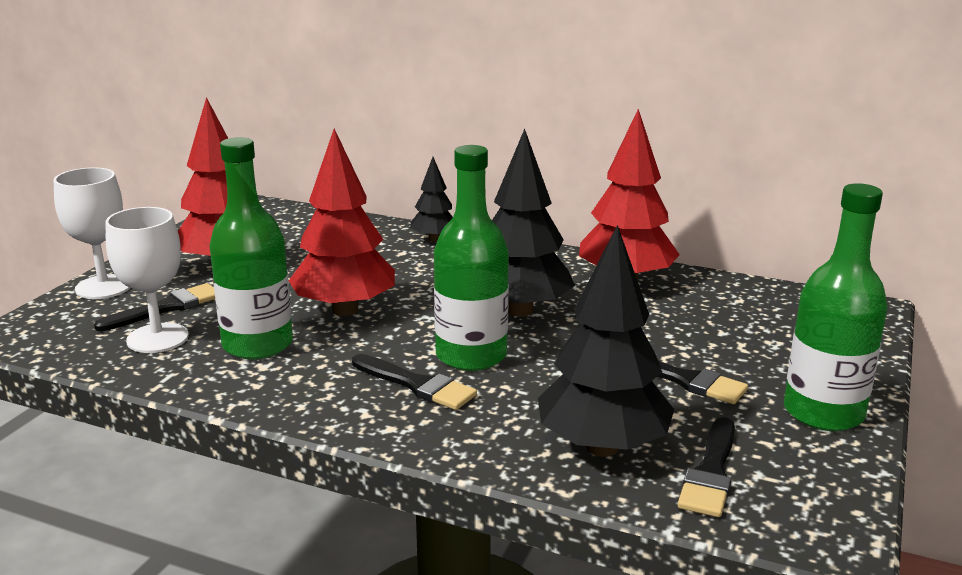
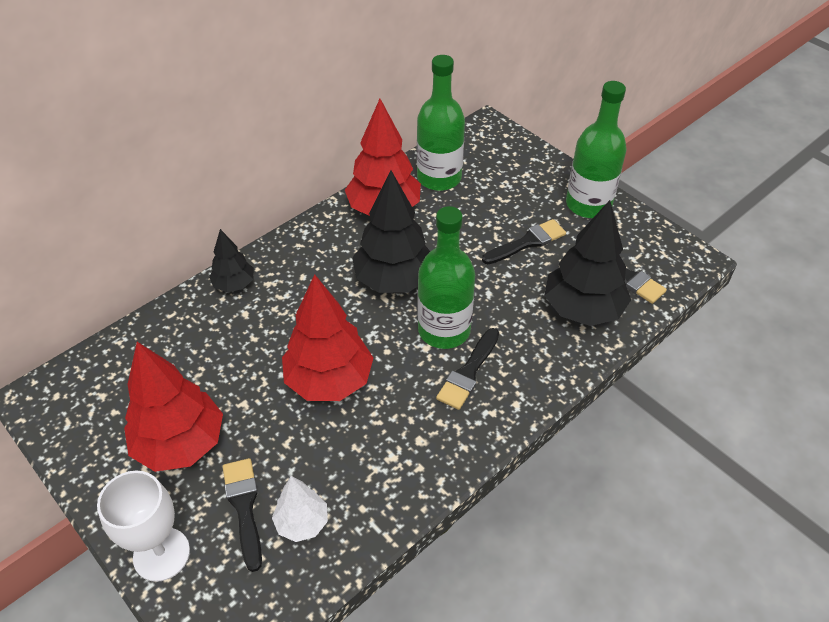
camera: 65 degrees left, 25 degrees up
(157, 338) = (302, 523): white goblet -> white tree
(258, 345) = (355, 453): green bottle -> green bottle (439, 178)
(417, 385) = (468, 372): black brush -> black brush turned 150 degrees clockwise

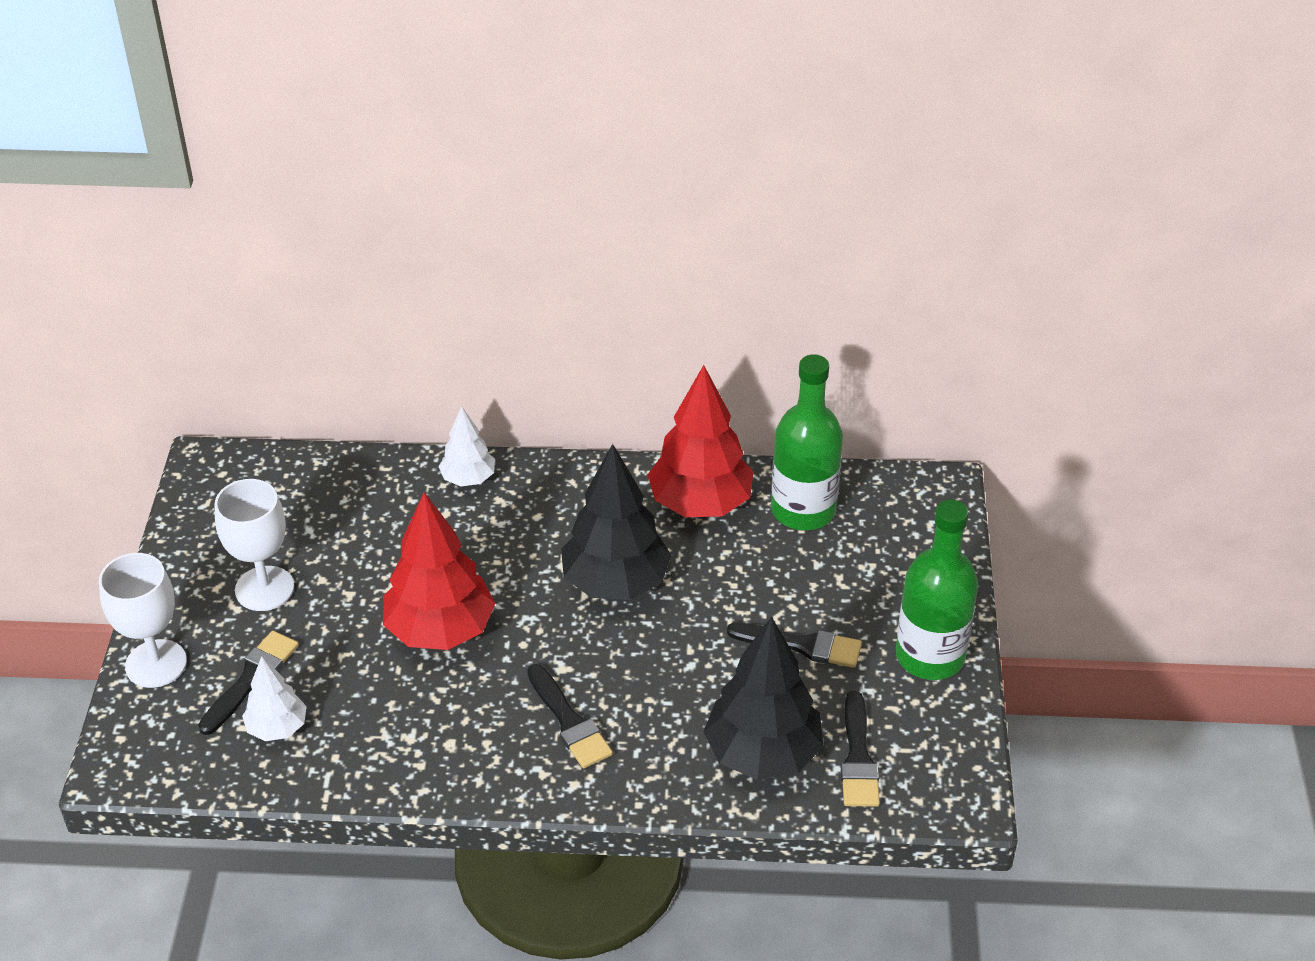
camera: 45 degrees right, 5 degrees down
(180, 444) = (264, 589): red tree -> white goblet
(234, 284) = (468, 479): black tree -> white tree
(444, 330) = (599, 666): green bottle -> none
(468, 372) = (569, 721): black brush -> black brush turned 105 degrees counterclockwise

